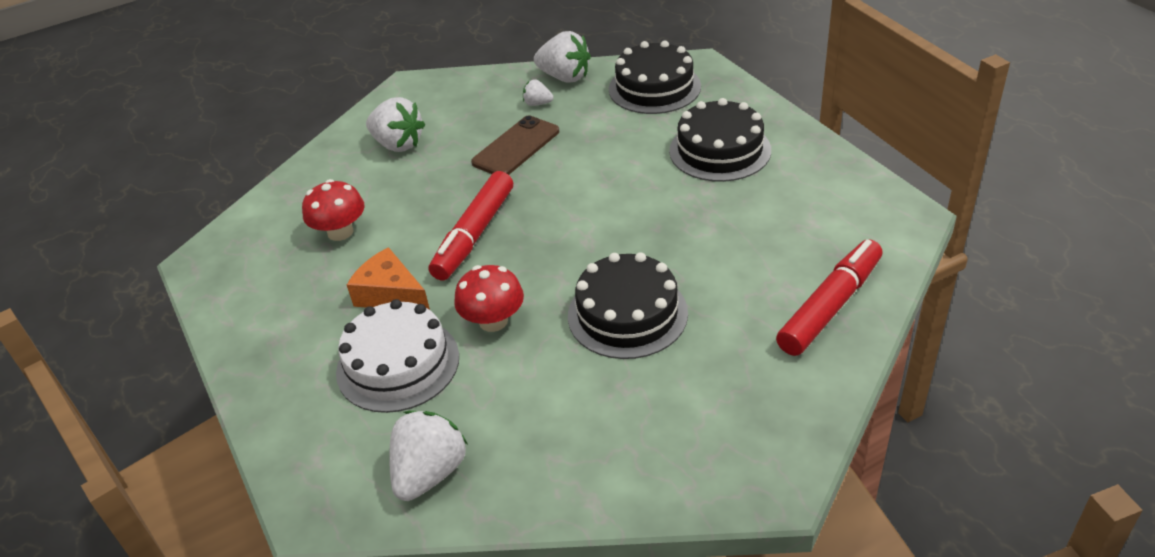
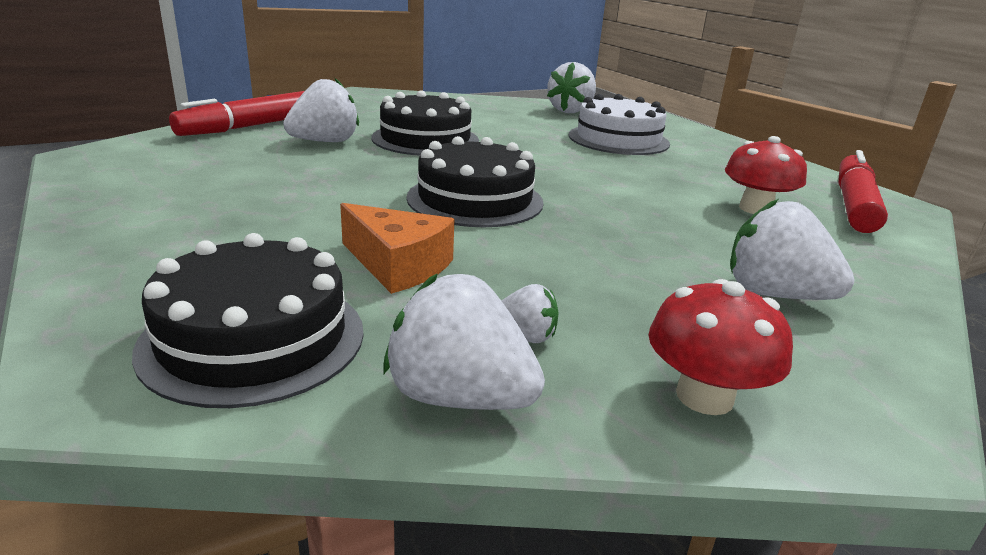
camera: 175 degrees right, 15 degrees down
(390, 294) = (653, 167): orange cheese -> orange cheese (398, 265)
(474, 235) = (585, 191): red marker -> red marker (853, 205)
(493, 321) = (545, 147): red mushroom -> red mushroom (704, 396)
(516, 147) = (555, 266): brown phone -> none
(720, 150) = (229, 226): black cake -> black cake (475, 200)
(728, 285) = (325, 142): none -> white strawberry

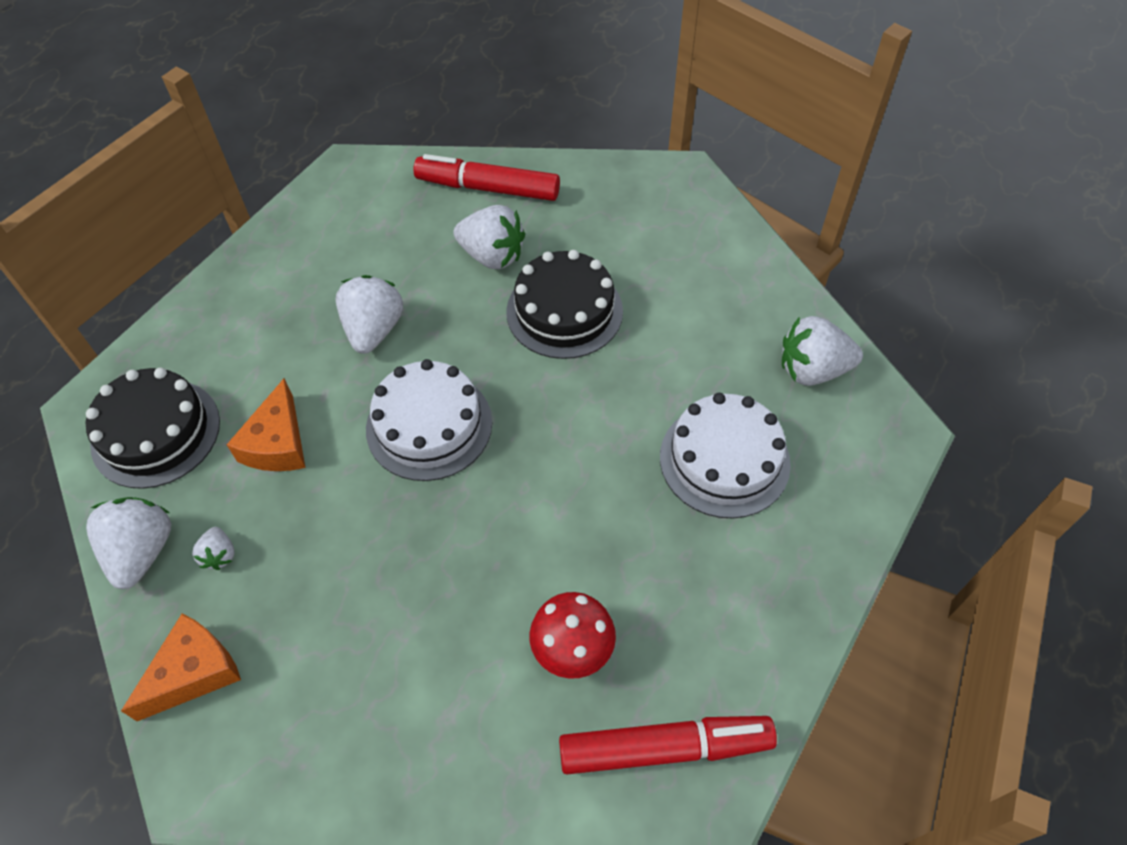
camera: 65 degrees right, 30 degrees up
(475, 200) = (429, 425): black cake -> white cake
(704, 396) = (194, 672): red mushroom -> orange cheese
(774, 294) = (365, 693): white strawberry -> white strawberry (374, 330)

